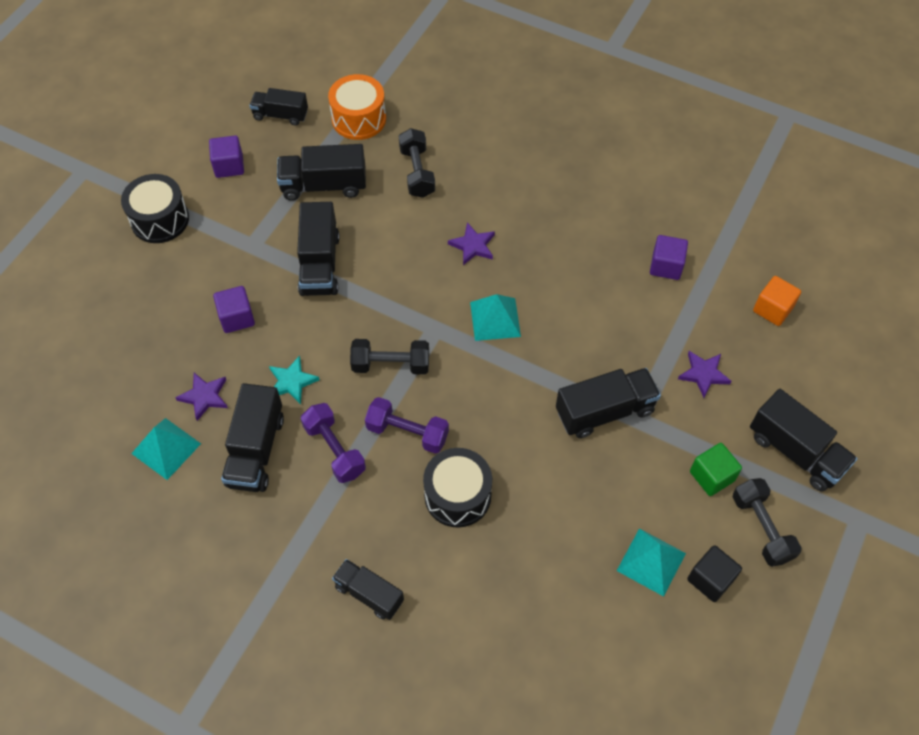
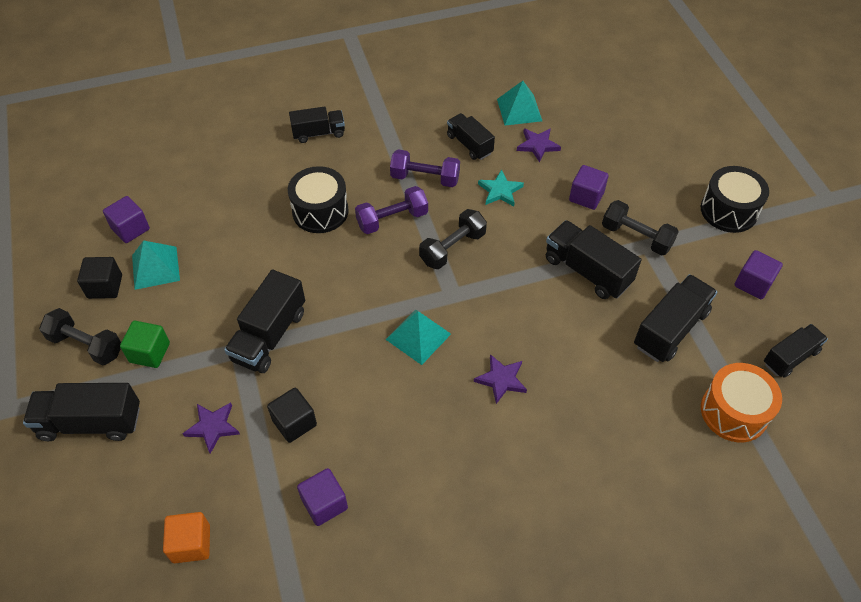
camera: 135 degrees right, 5 degrees down
(256, 450) = (469, 144): black truck -> black truck, size x0.66
(417, 172) = (623, 405): black dumbbell -> black dumbbell (636, 237)
(642, 331) = (294, 422): none -> black cube
(645, 632) = (130, 229): none -> purple cube

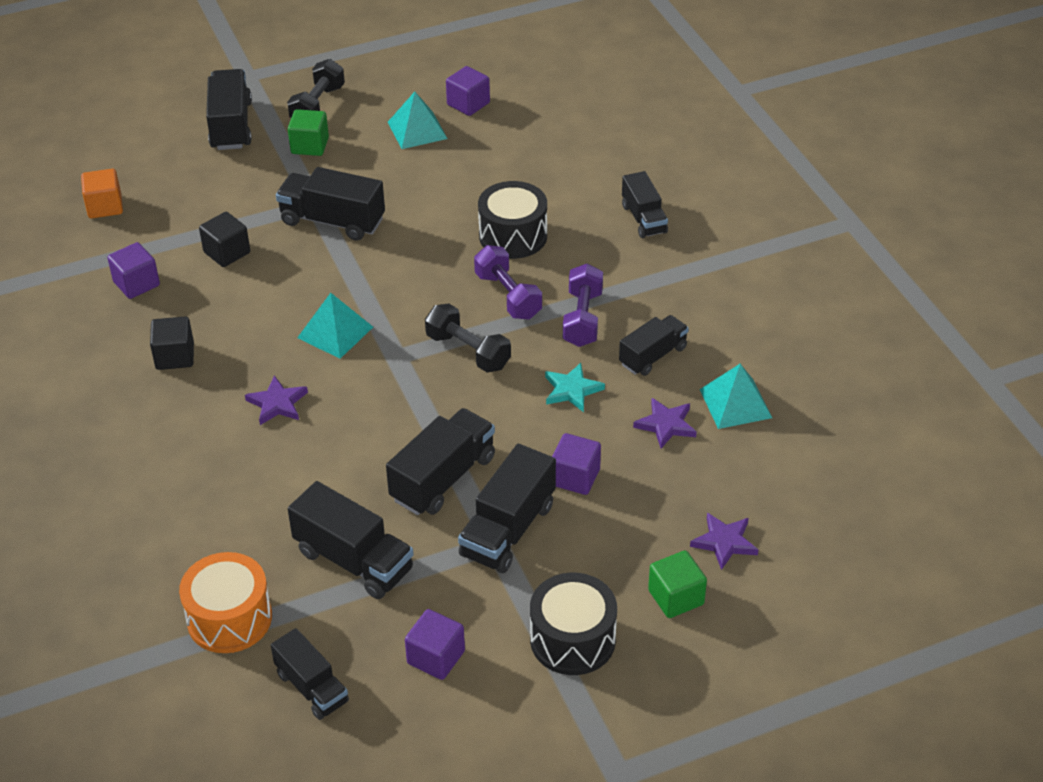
camera: 85 degrees right, 10 degrees down
(105, 286) = (389, 102): black cube -> black cube (175, 356)
(213, 427) = (224, 200): purple star -> purple star (724, 542)
(636, 237) = (508, 530): black dumbbell -> black truck
(689, 158) = (676, 597): none -> green cube

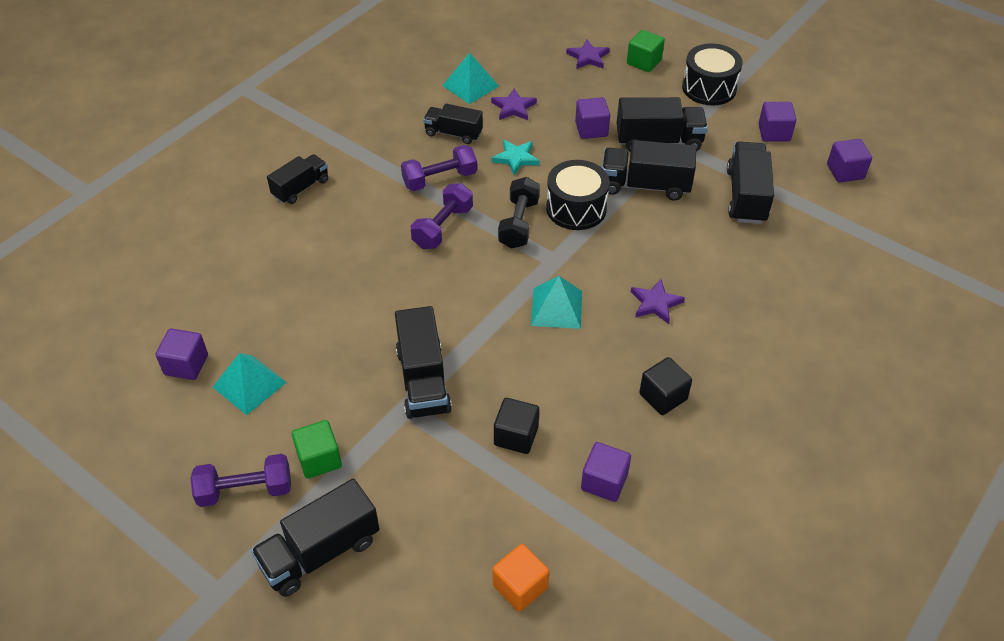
camera: 120 degrees left, 5 degrees up
(229, 618) = (842, 231): orange drum -> none
(312, 688) = (845, 172): black truck -> purple cube
(317, 105) = (245, 490): black dumbbell -> purple dumbbell
(513, 236) = (368, 253): black drum -> black drum (576, 208)

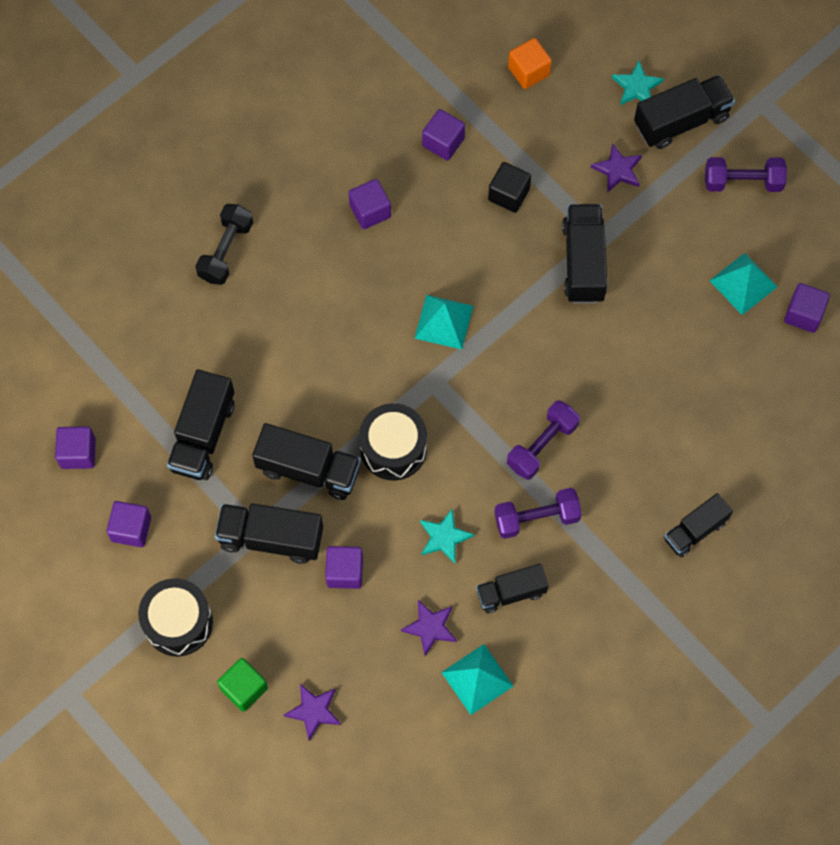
camera: 170 degrees left, 20 degrees up
(319, 459) = (680, 200): green cube -> none
(379, 588) = (636, 87): none -> turquoise star
(453, 133) = (511, 592): black truck -> black truck turned 135 degrees clockwise
(518, 223) = (460, 437): black dumbbell -> black dumbbell (226, 251)
(655, 303) = (346, 311): purple star -> purple star (618, 170)
(663, 396) = (370, 211): black cube -> purple cube

